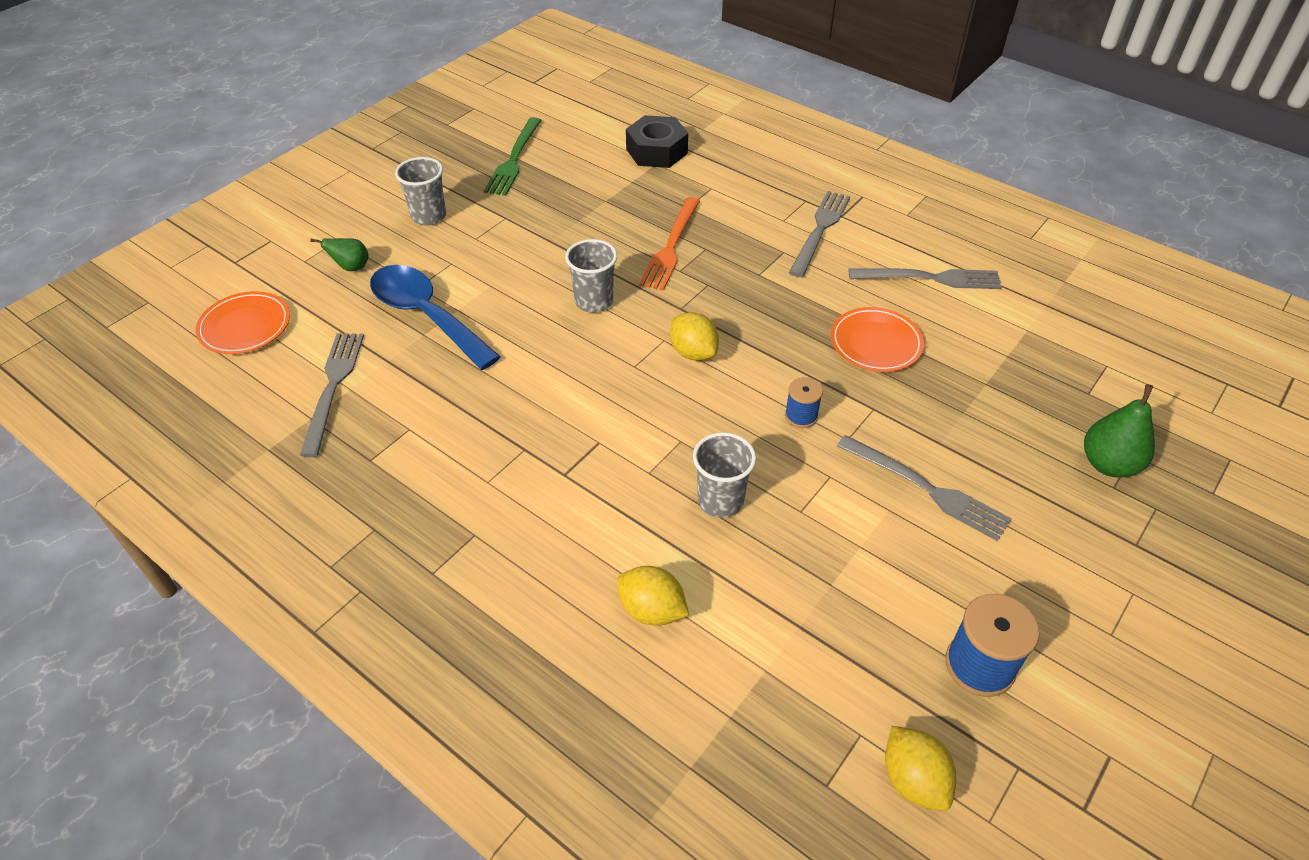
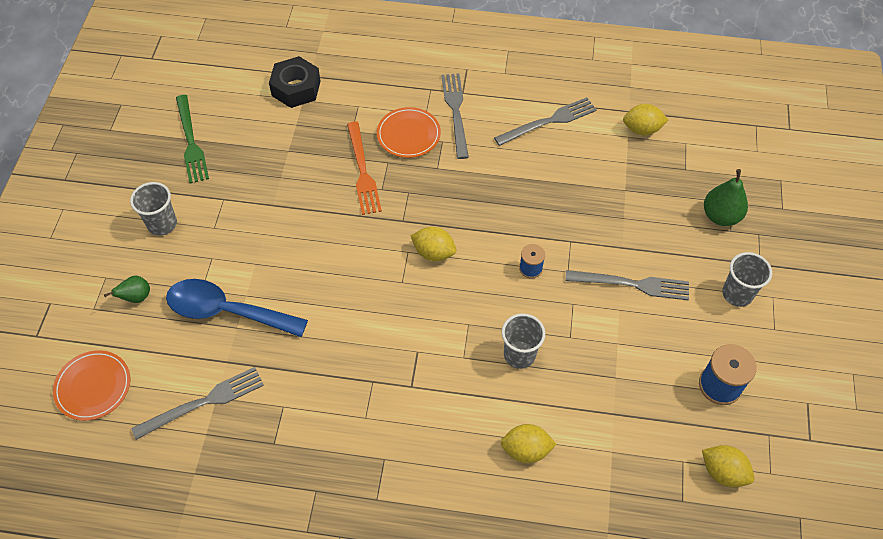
camera: 30 degrees left, 10 degrees up
(333, 387) = (203, 402): grey fork -> grey fork turned 90 degrees clockwise
(594, 301) = (339, 243): grey cup -> grey cup (737, 294)
(876, 343) = (544, 190): orange plate -> orange plate (408, 134)
(1052, 329) = (642, 129): none -> yellow lemon

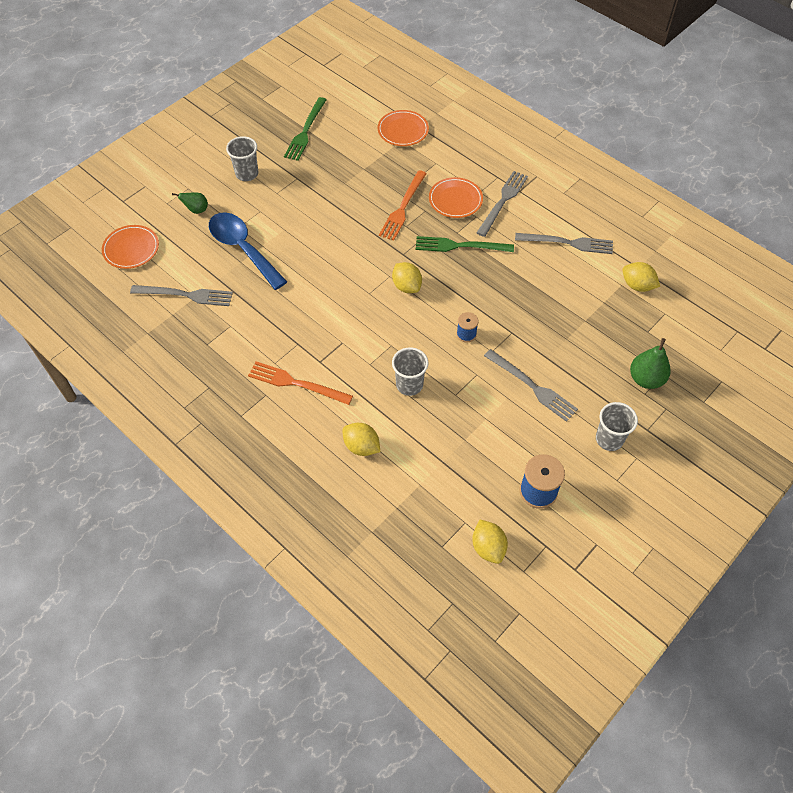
camera: 35 degrees right, 0 degrees up
(296, 88) = (403, 130): black nut -> orange plate
(406, 425) = (296, 383): none -> orange fork
(452, 180) = (460, 246): none -> green fork

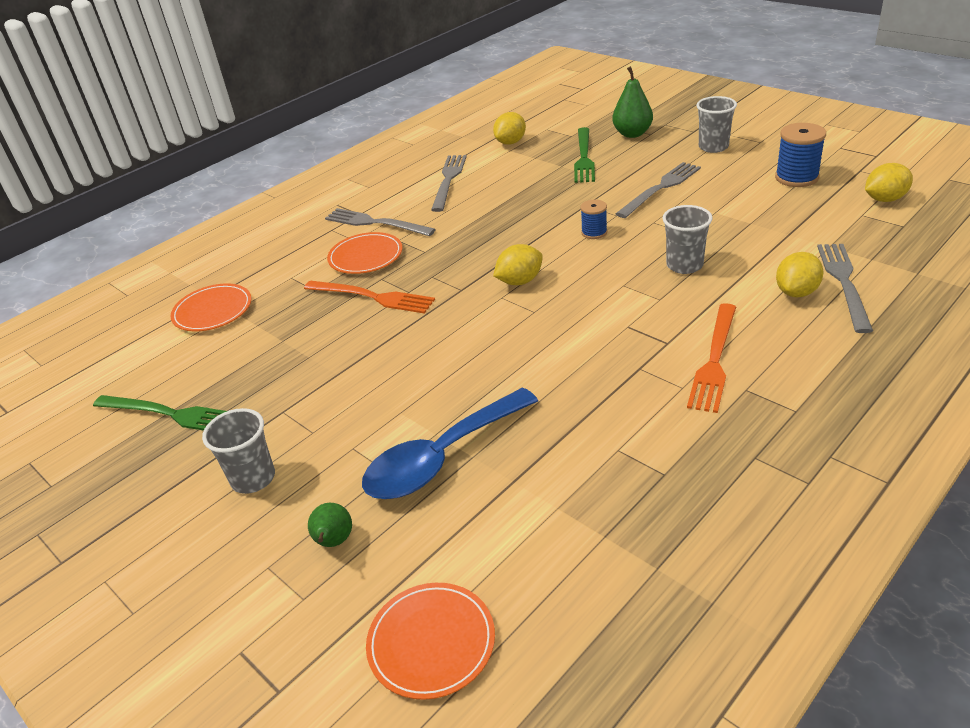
camera: 85 degrees left, 20 degrees down
(185, 295) = (555, 523): grey fork -> grey fork (844, 283)
(460, 246) = (449, 247): green fork -> green fork (584, 157)

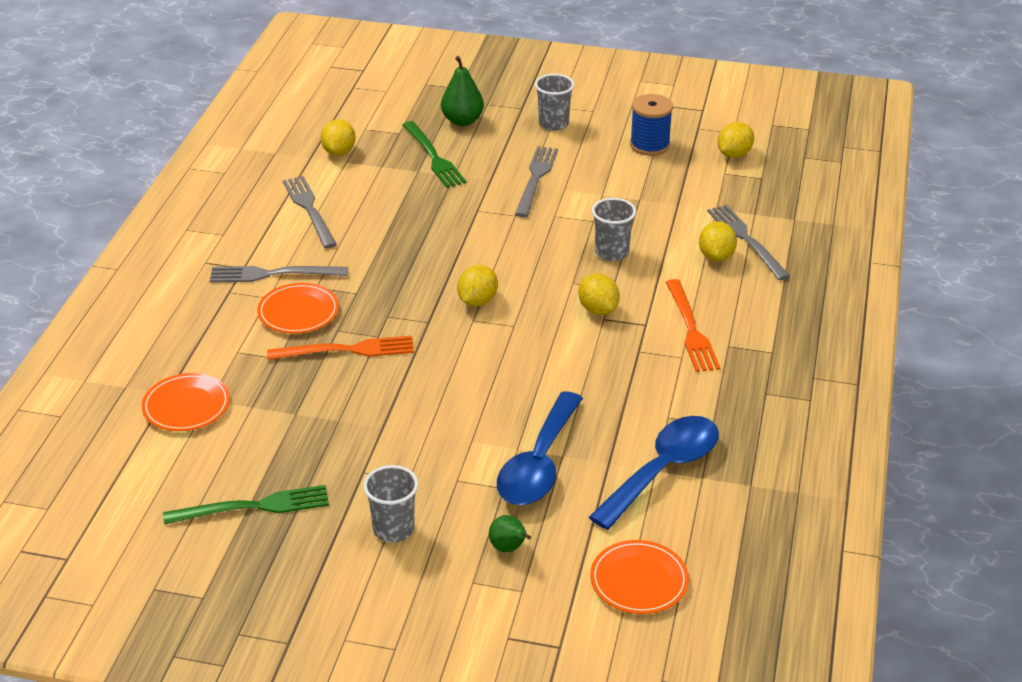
camera: 35 degrees left, 0 degrees up
(565, 511) = (663, 470): none -> blue spoon
(594, 232) = (508, 238): blue spool -> none
(628, 316) = (598, 309): none -> yellow lemon

